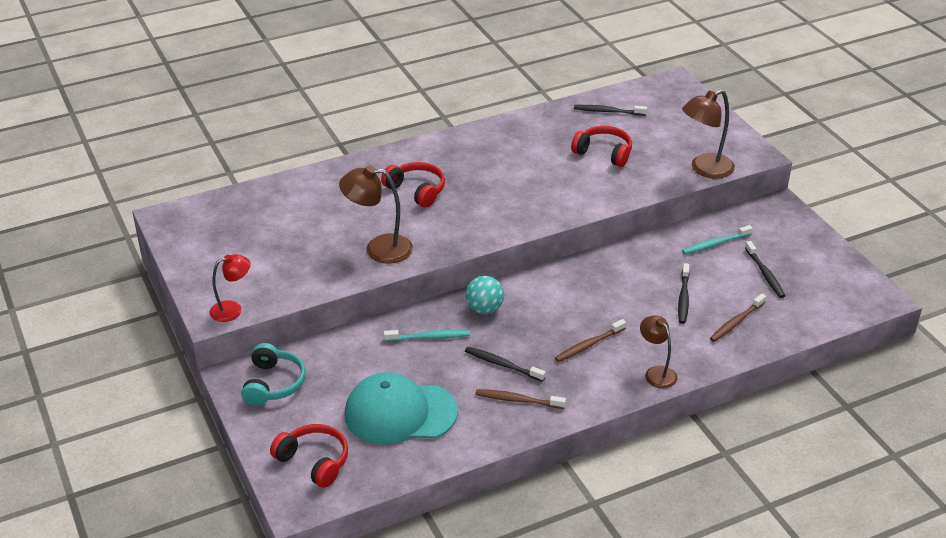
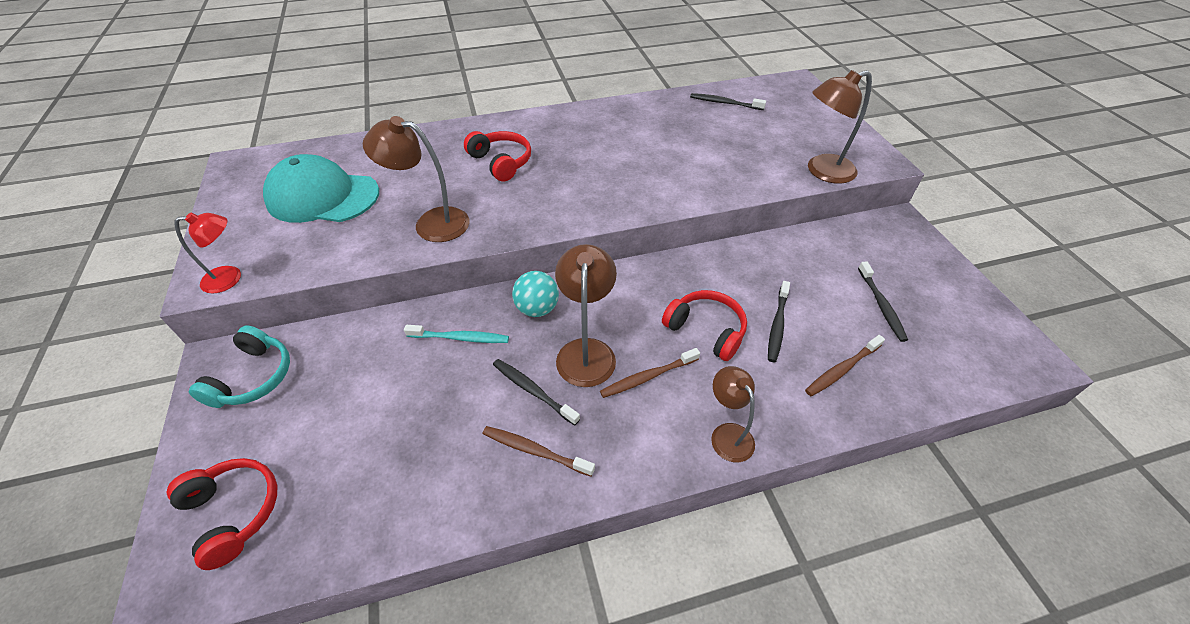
camera: 10 degrees right, 10 degrees up
(400, 413) = (379, 447): turquoise cap -> turquoise cap (322, 196)
(535, 334) = (586, 351): none -> brown lamp
(604, 153) = (712, 143): red headphones -> red headphones (706, 330)
(715, 244) = (822, 259): turquoise toothbrush -> none

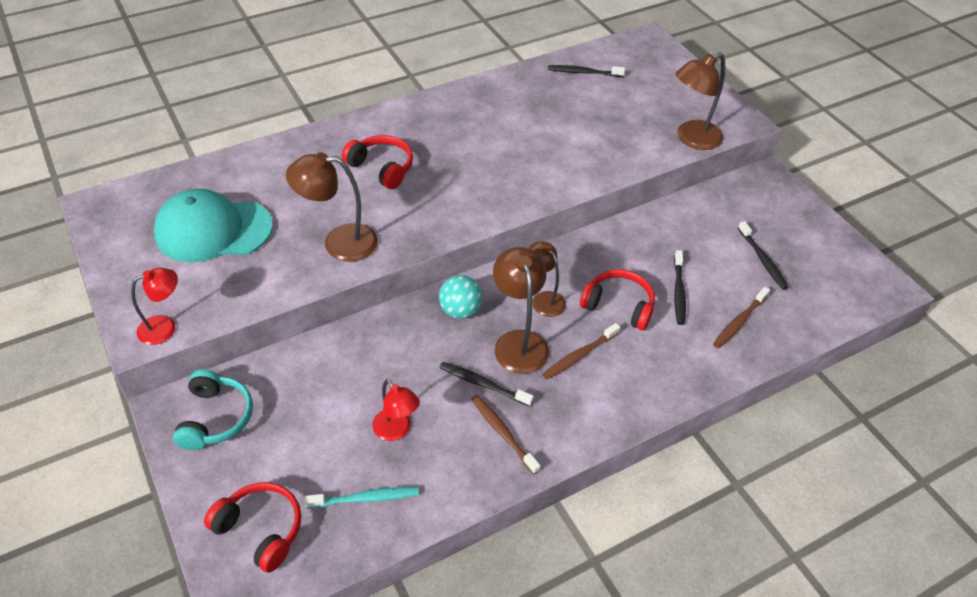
camera: 15 degrees left, 0 degrees up
(422, 426) = (396, 431): none -> red lamp
(460, 338) = (398, 349): turquoise toothbrush -> turquoise toothbrush (365, 498)
(535, 451) = (503, 433): brown toothbrush -> brown toothbrush turned 45 degrees clockwise
(727, 434) = (658, 391): brown lamp -> brown lamp (544, 299)

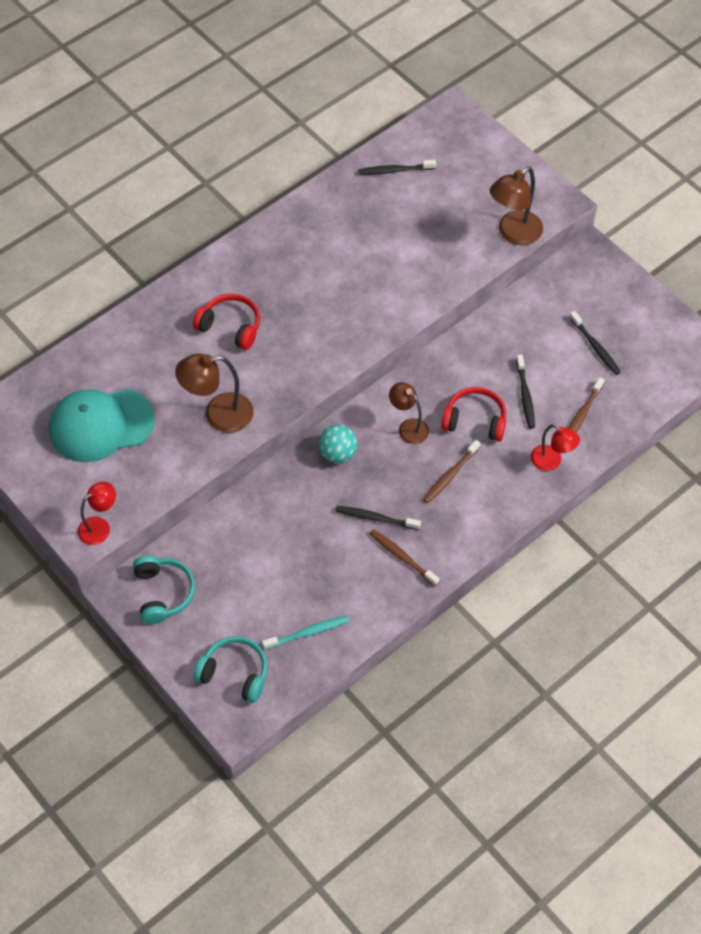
camera: 10 degrees left, 10 degrees up
(260, 529) = (234, 673): red headphones -> turquoise headphones
(396, 431) = (315, 573): red lamp -> red lamp (551, 462)
(518, 342) = (396, 473): brown lamp -> none

